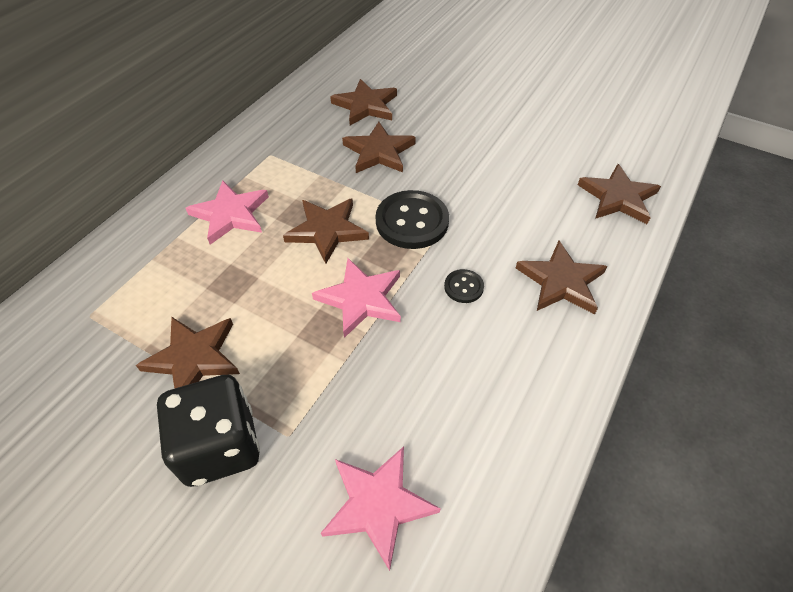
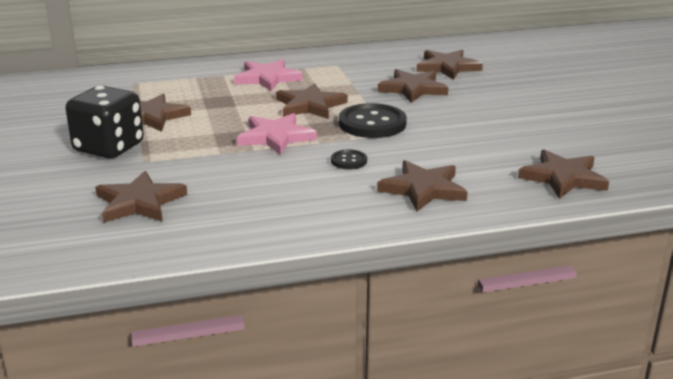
camera: 45 degrees right, 25 degrees down
(378, 504) = (139, 202): pink star -> brown star

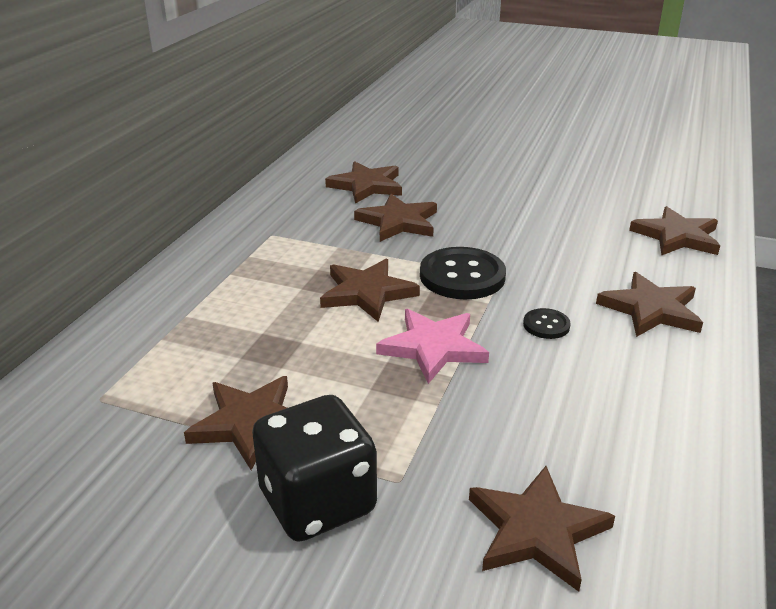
camera: 55 degrees left, 5 degrees up
(267, 78) = (245, 290): pink star -> none

